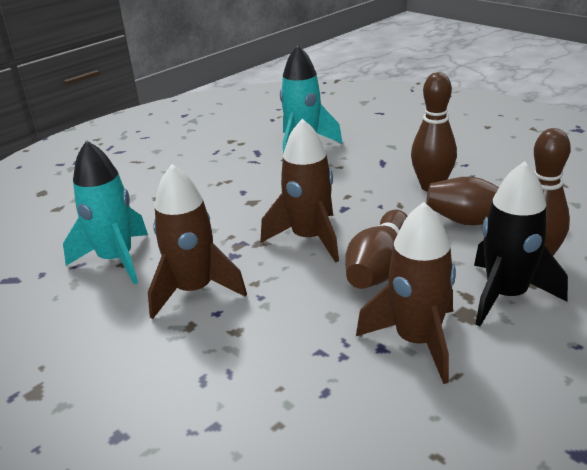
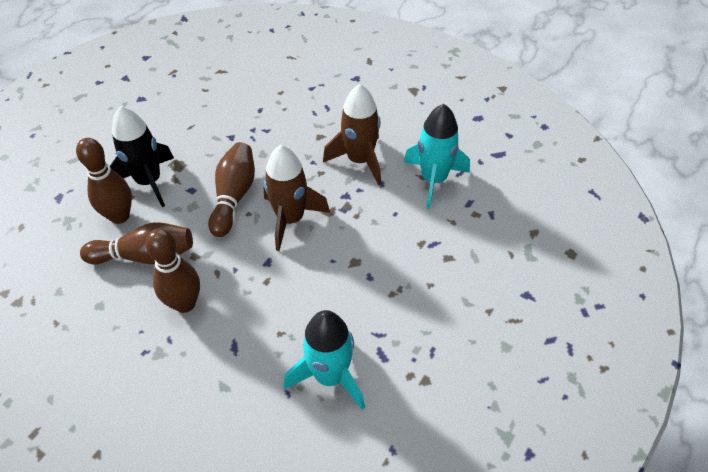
camera: 165 degrees right, 20 degrees up
(417, 341) = (210, 143): brown rocket -> none

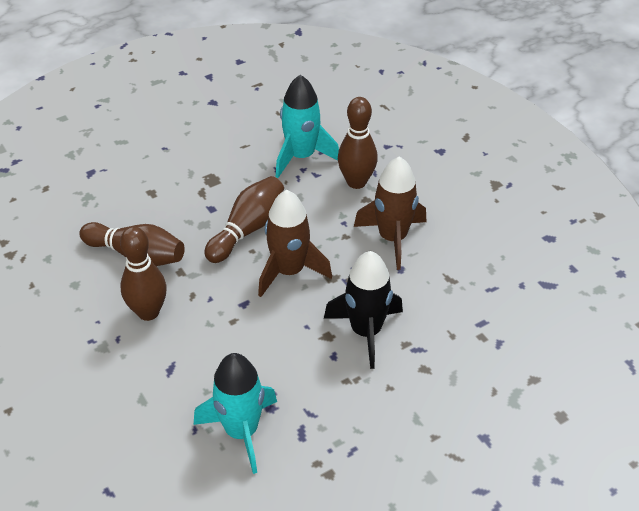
camera: 25 degrees right, 5 degrees down
(120, 216) = (134, 209): brown bowling pin -> brown bowling pin (356, 182)
(149, 182) = (177, 186): black rocket -> black rocket (366, 331)
(433, 180) = (458, 285): turquoise rocket -> turquoise rocket (301, 156)

